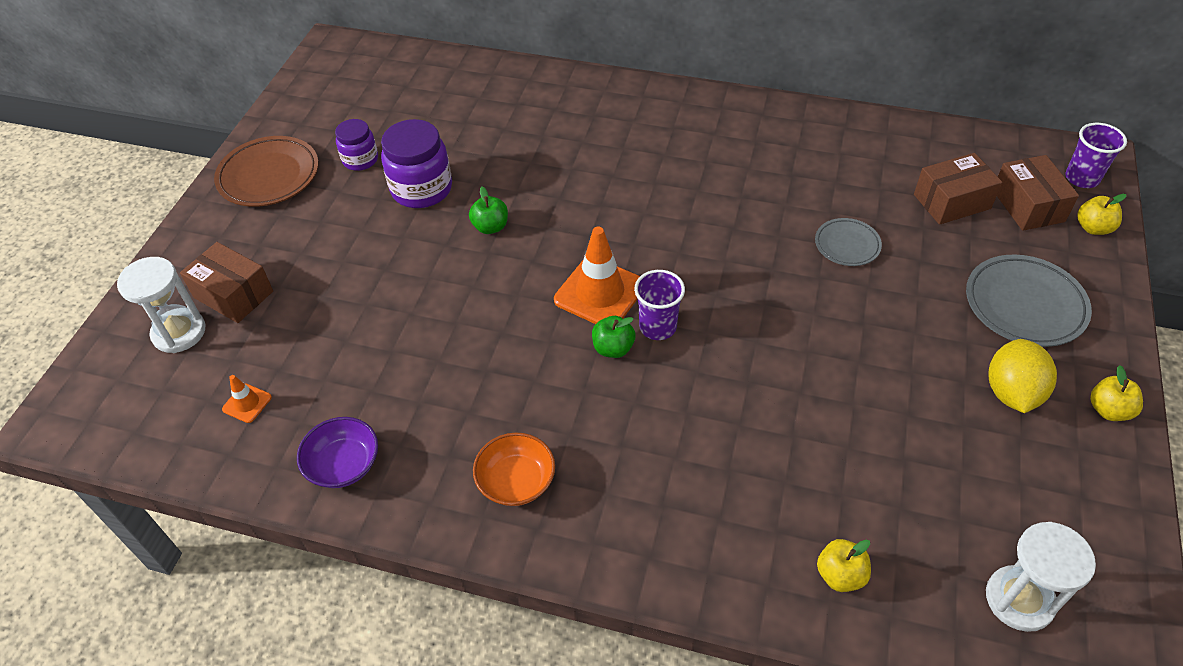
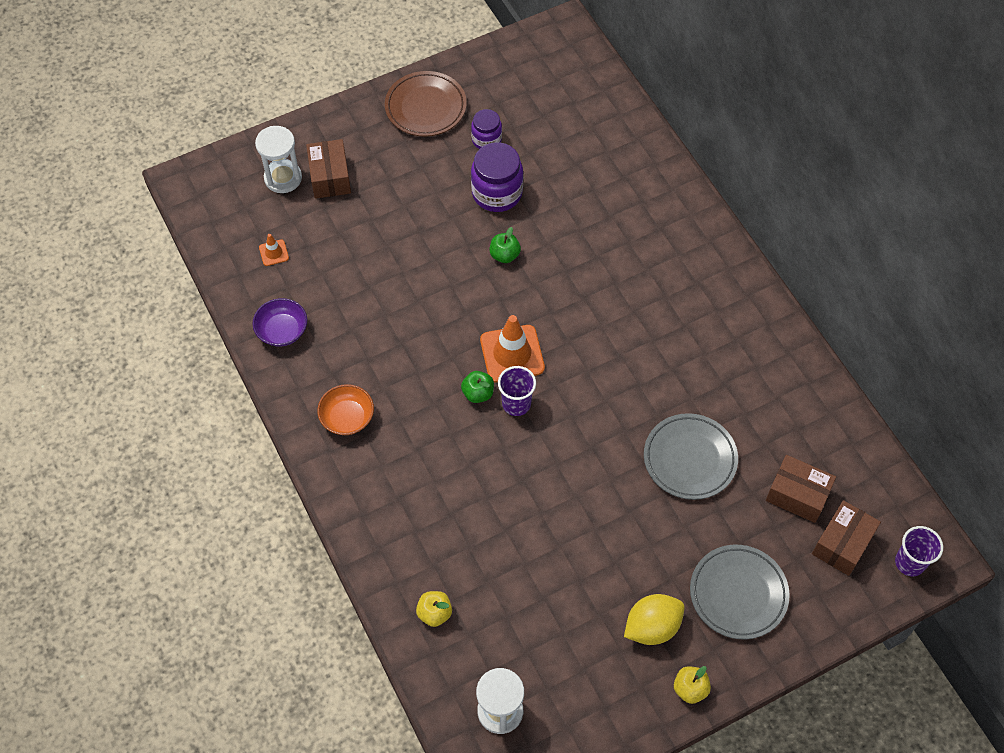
camera: 45 degrees right, 10 degrees up
(847, 245) = (689, 459): grey plate -> grey plate, size x1.71
(1093, 228) = (860, 596): yellow apple -> none

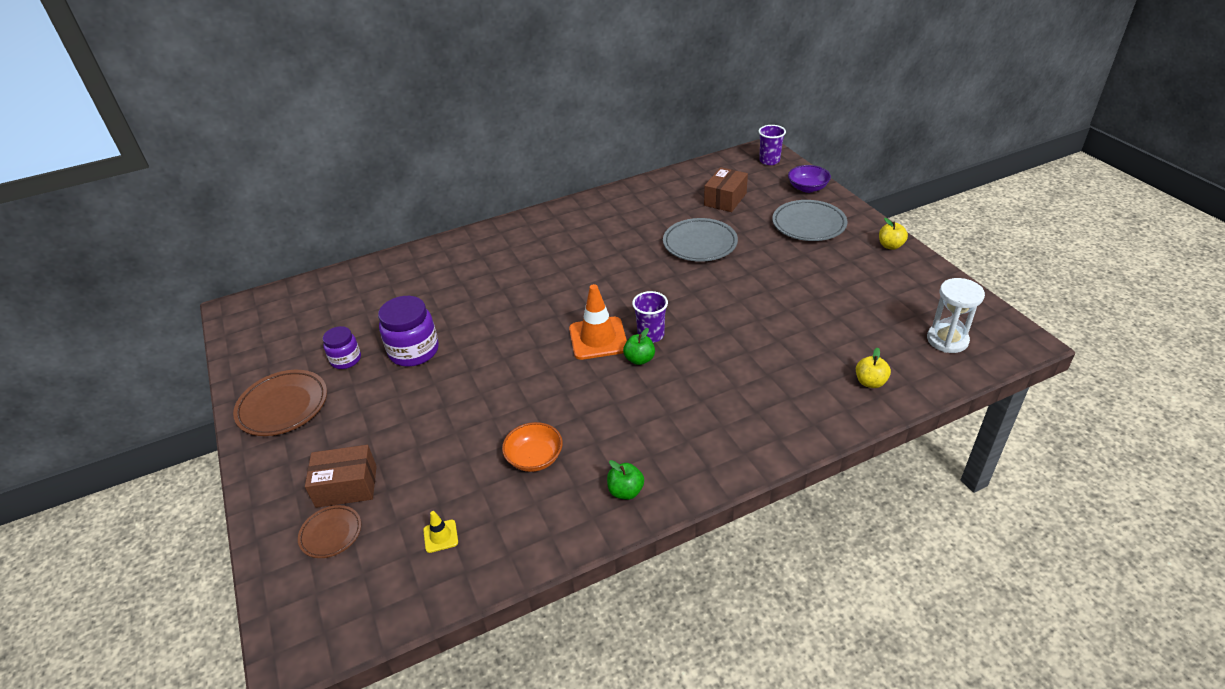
camera: 85 degrees left, 20 degrees down
(274, 253) = (440, 536): orange traffic cone -> yellow traffic cone
(282, 331) = (553, 520): purple bowl -> purple bowl (807, 188)
(283, 178) = (331, 534): white hourglass -> brown plate
(347, 418) = (667, 455): orange bowl -> orange bowl (534, 458)
(504, 255) = (488, 345): green apple -> green apple (625, 491)
(652, 627) = (846, 262): yellow lemon -> none
(842, 544) = (760, 183): brown box -> none

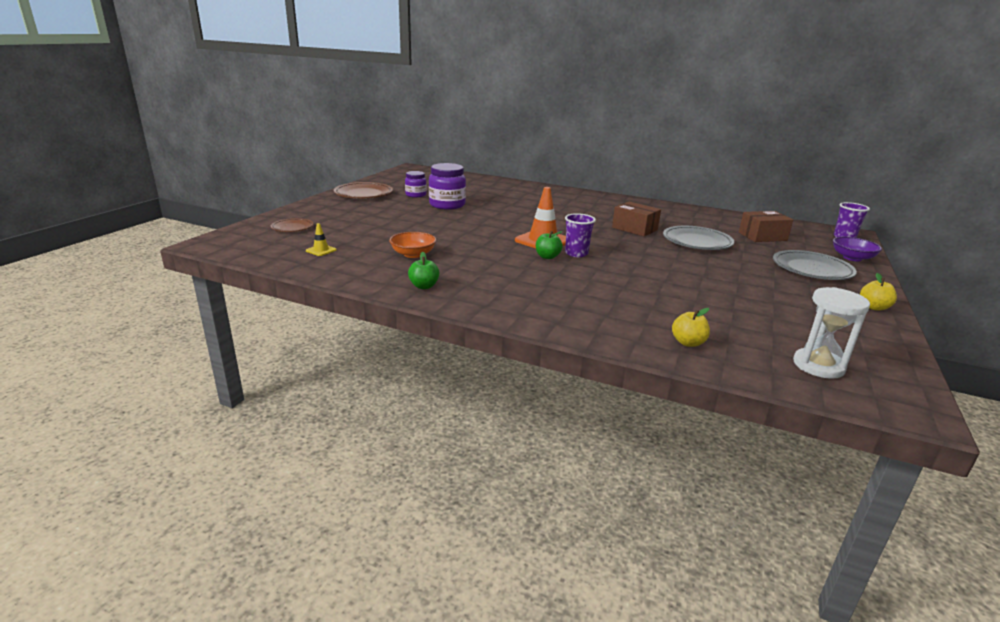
camera: 45 degrees right, 15 degrees down
(346, 486) = (328, 221): brown box -> brown box (634, 229)

